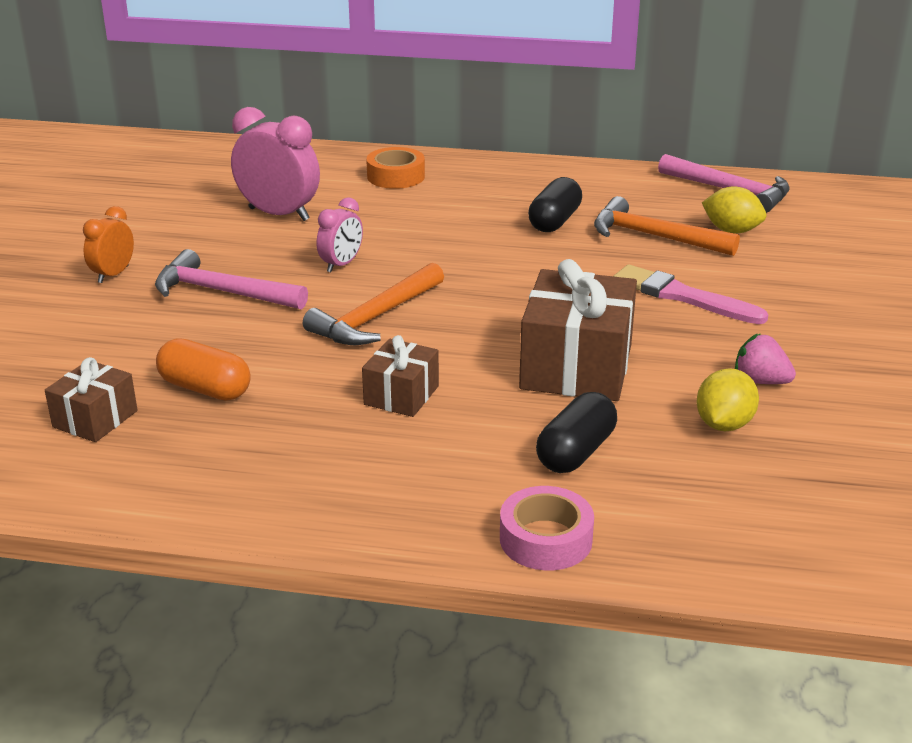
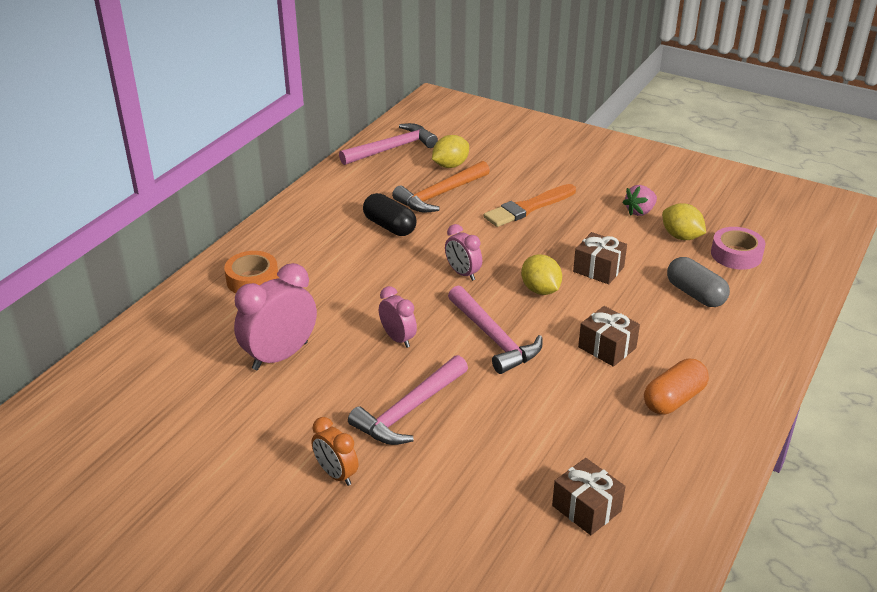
camera: 70 degrees left, 5 degrees up
(205, 389) = (563, 441): orange capsule -> orange capsule (674, 399)
(375, 318) = (494, 338): orange hammer -> pink hammer
(493, 278) = (463, 273): none -> pink clock
(495, 332) = (540, 290): none -> yellow lemon
(545, 539) = (779, 326): pink tape -> pink tape (736, 254)
(576, 367) = (598, 269): brown gift -> brown gift, size x0.54
(576, 452) = (695, 294): black capsule -> grey capsule
(683, 296) = (528, 207): pink brush -> orange brush

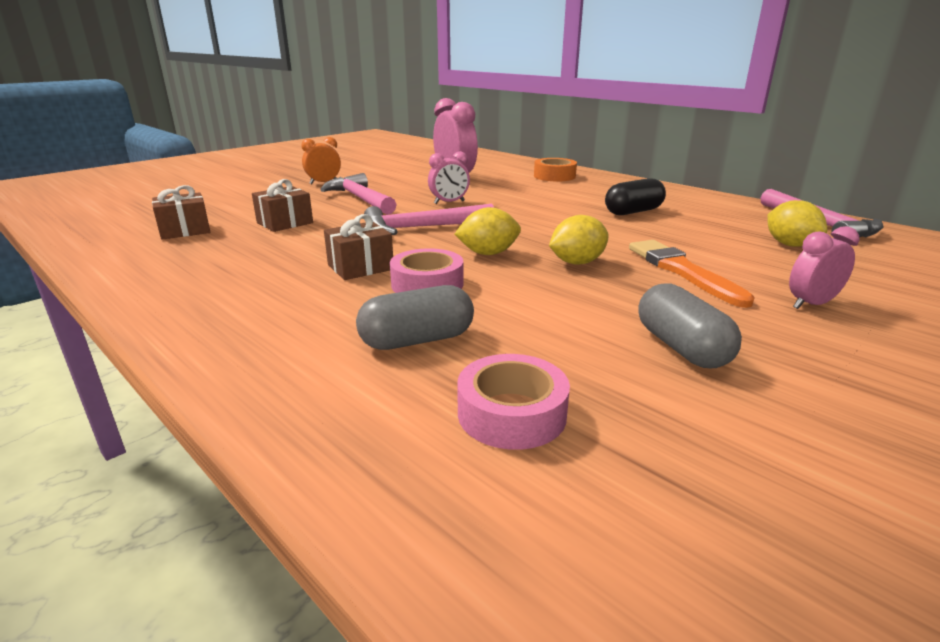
camera: 105 degrees right, 10 degrees down
(440, 195) = (707, 234): orange hammer -> none
(463, 273) = (536, 228): pink clock -> pink clock (811, 304)
(598, 269) = (516, 288): brown gift -> brown gift (285, 223)
(617, 307) = (427, 284): none -> pink tape
(640, 211) = (681, 347): pink strawberry -> grey capsule
(674, 399) = (243, 282): orange capsule -> none
(681, 236) = (590, 368): yellow lemon -> yellow lemon (577, 262)

